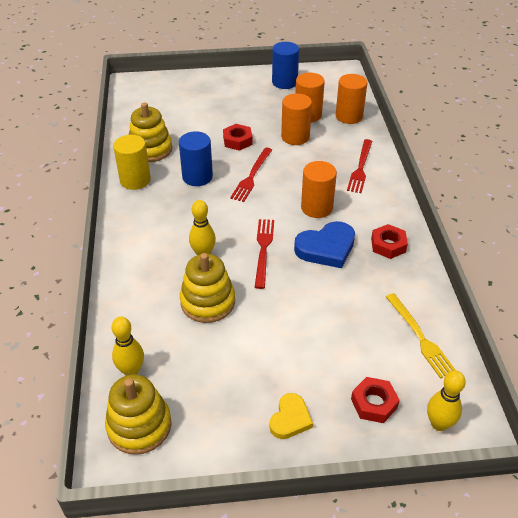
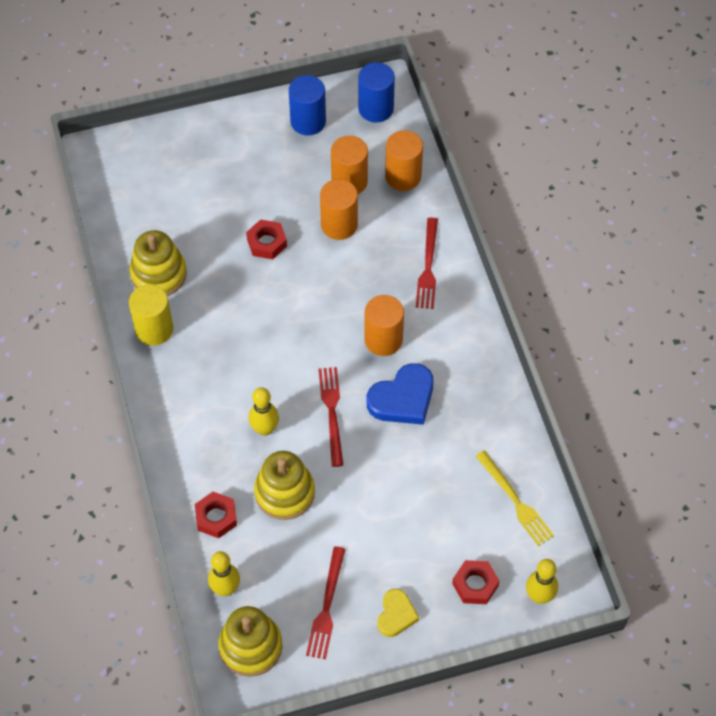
camera: 10 degrees left, 15 degrees up
(197, 177) = (230, 312): blue cylinder -> blue cylinder (376, 109)
(251, 176) = (296, 301): red fork -> red fork (326, 607)
(388, 245) = (472, 383): red nut -> red nut (216, 517)

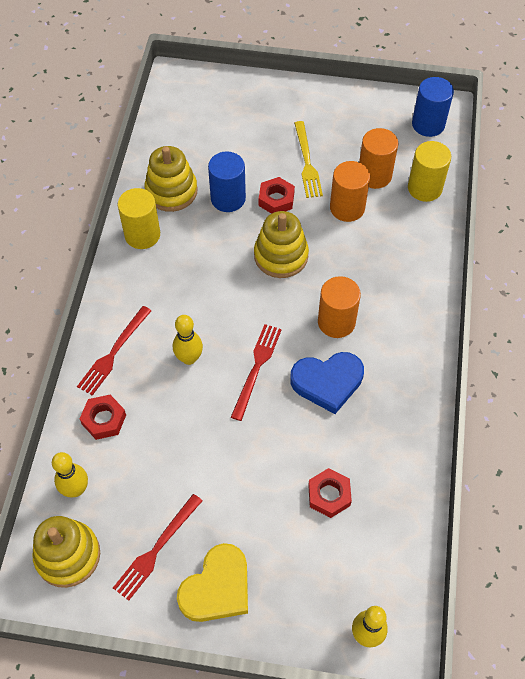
camera: 25 degrees right, 0 degrees up
(284, 493) = (176, 423): yellow stacking toy -> yellow stacking toy (281, 256)
(308, 121) = (363, 114): blue cylinder -> blue cylinder (228, 198)
(396, 615) = (217, 587): yellow heart -> yellow heart, size x1.62
(403, 176) = (424, 188): orange cylinder -> yellow cylinder
(428, 267) = (409, 273): red fork -> red fork (113, 353)
(475, 584) = (308, 592): red nut -> red nut (329, 495)
(515, 501) = (388, 526): yellow fork -> yellow fork (307, 162)

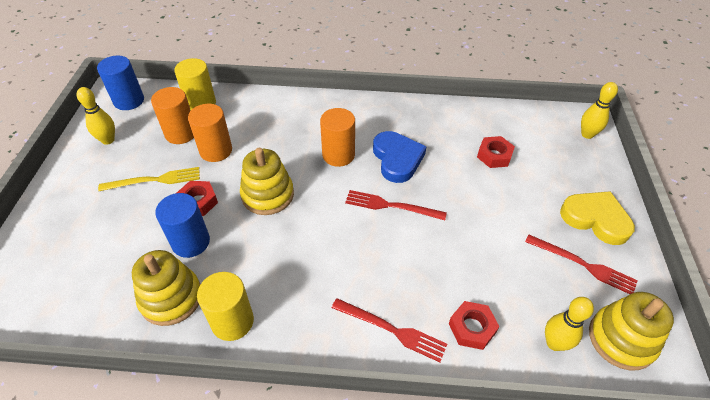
camera: 95 degrees left, 10 degrees down
(189, 358) = (388, 259): yellow bowling pin -> yellow bowling pin (108, 140)

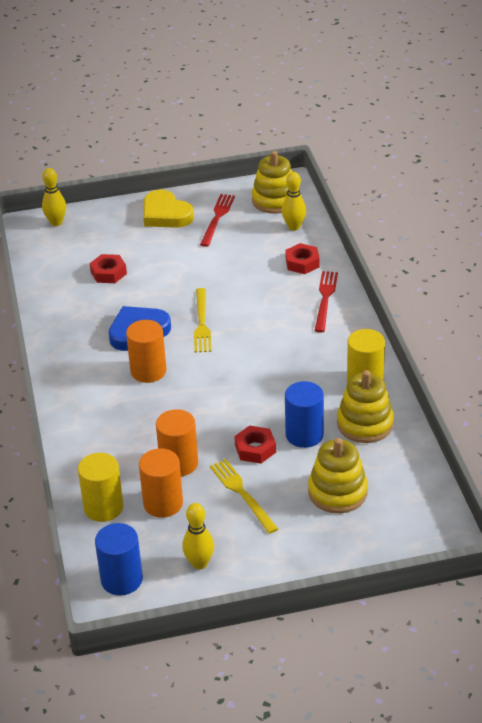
camera: 105 degrees left, 10 degrees down
(267, 195) = (224, 404): yellow stacking toy -> yellow stacking toy (337, 492)
(391, 206) = (201, 323): red fork -> yellow fork
(595, 219) = (165, 214): yellow heart -> yellow heart turned 60 degrees counterclockwise

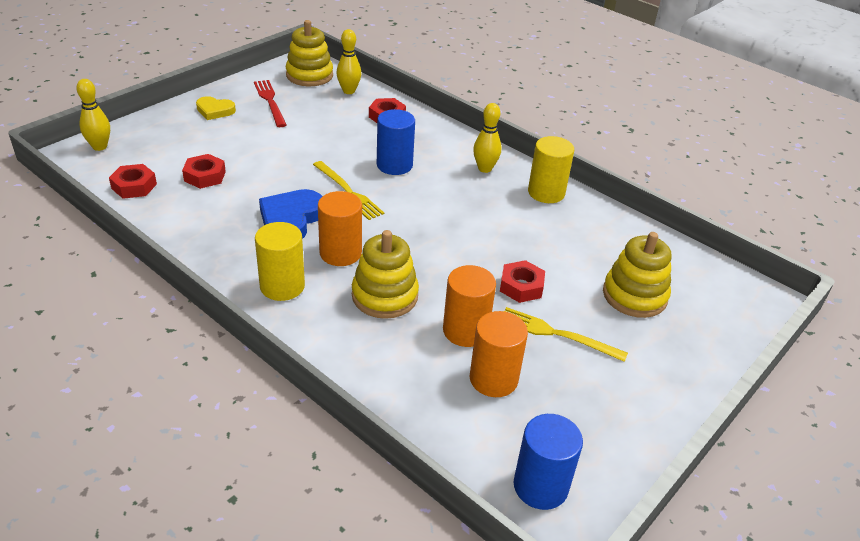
camera: 40 degrees left, 0 degrees up
(53, 265) = (134, 186): none -> red nut
(103, 507) = (437, 413): yellow cylinder -> yellow cylinder (282, 286)
(165, 214) = (215, 110): yellow heart -> yellow heart, size x0.62
(199, 563) = (596, 425): yellow bowling pin -> yellow bowling pin (484, 168)
(304, 435) = (549, 256): blue cylinder -> blue cylinder (394, 165)
(325, 299) = (438, 138): red fork -> none
(365, 424) = (587, 227): yellow stacking toy -> yellow stacking toy (385, 296)

